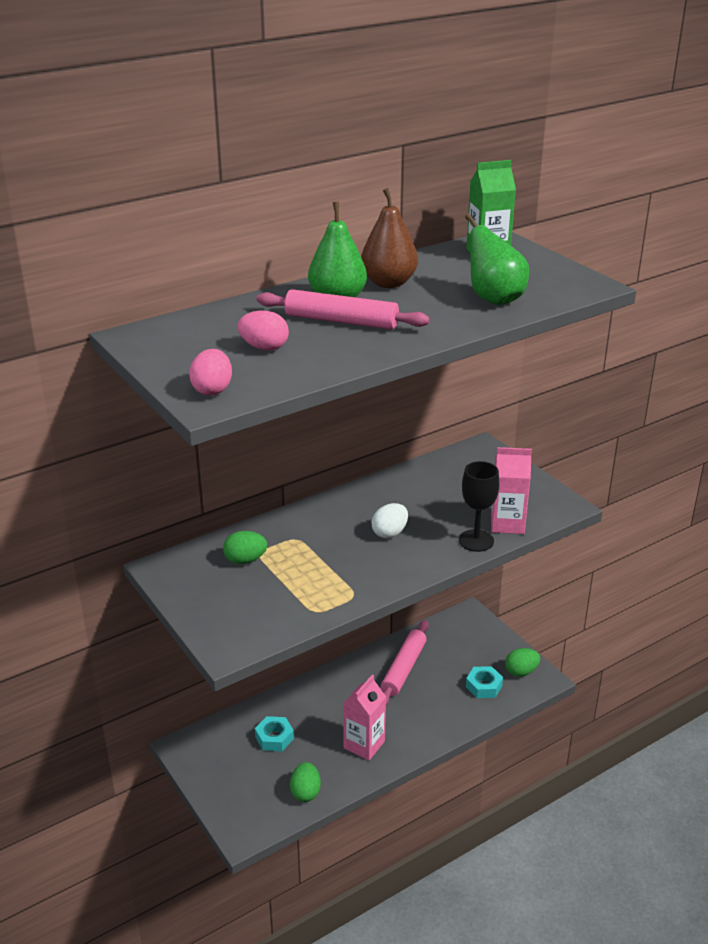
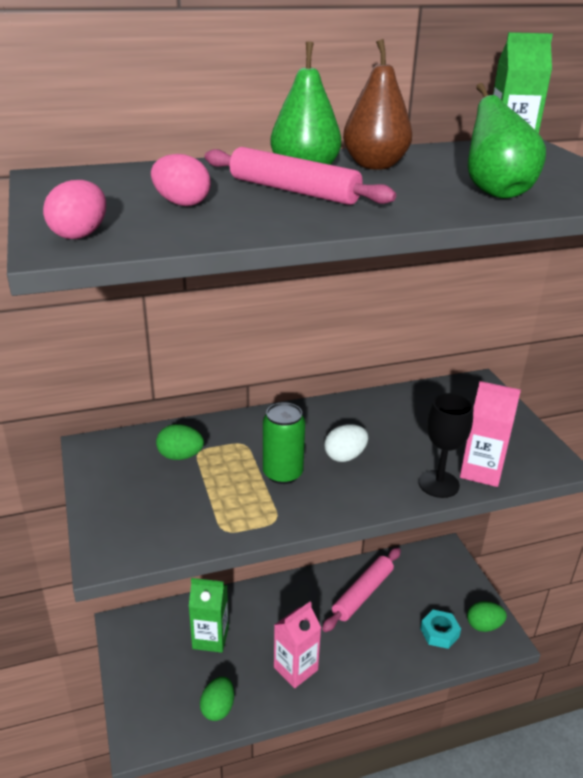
camera: 15 degrees right, 0 degrees up
(274, 738) = (210, 638): turquoise nut -> green carton
(342, 557) = (282, 473): none -> green can

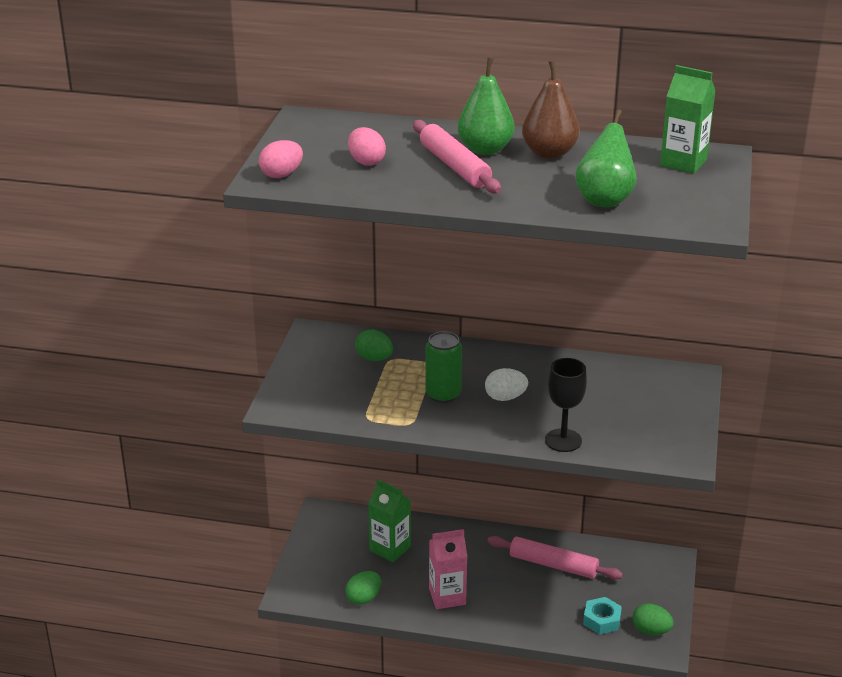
camera: 30 degrees right, 0 degrees up
(362, 594) = (553, 565): pink rolling pin -> pink rolling pin turned 45 degrees clockwise
(481, 471) = (610, 443): pink carton -> none

